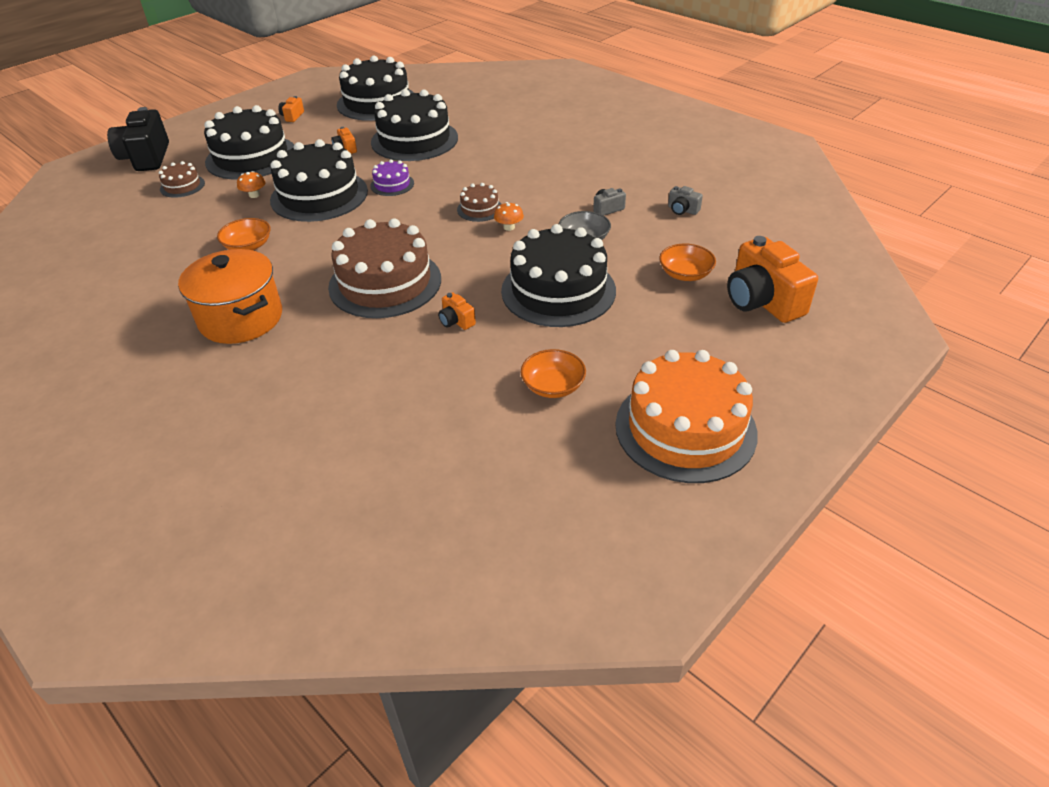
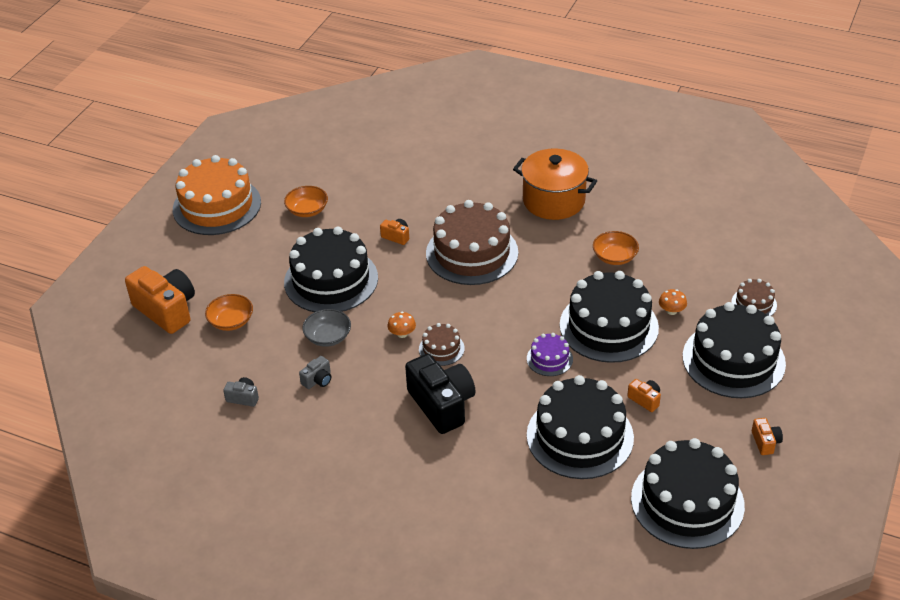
camera: 160 degrees right, 0 degrees up
(146, 158) = (842, 330): black camera -> black camera (442, 405)

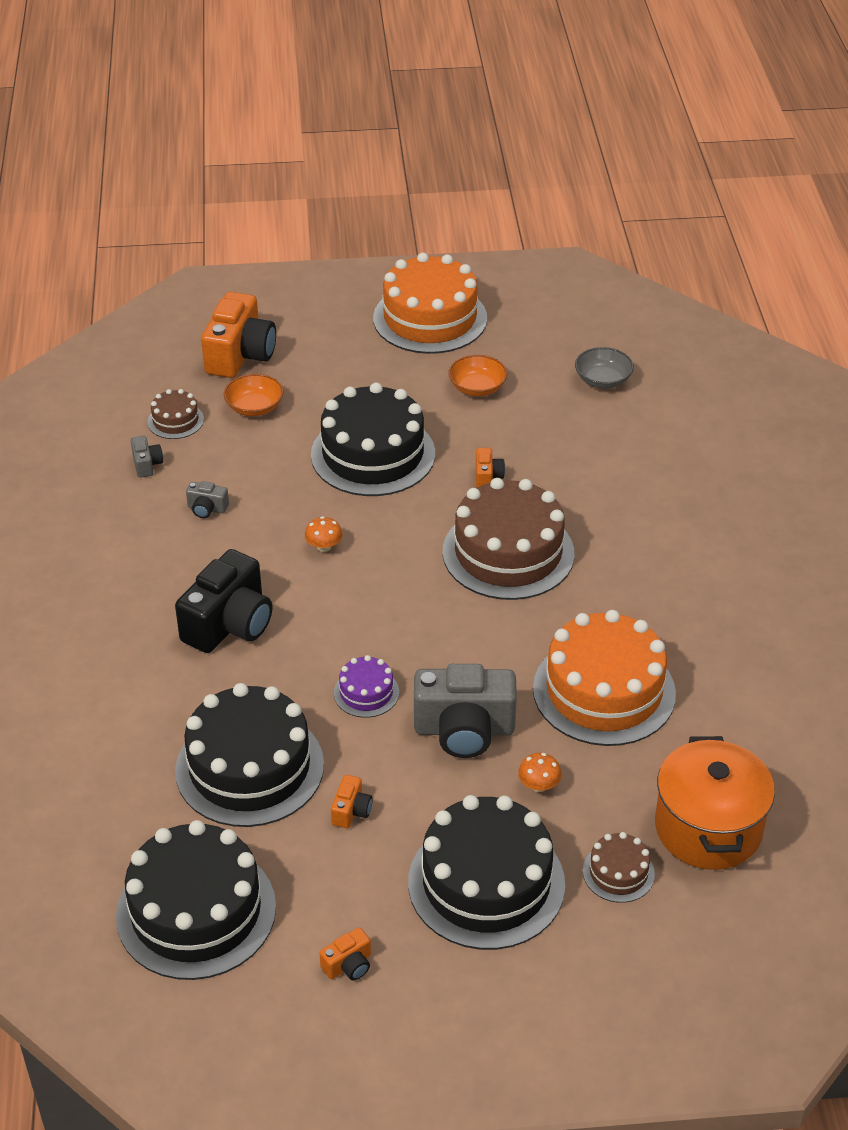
camera: 60 degrees right, 0 degrees up
(328, 337) = (279, 489): grey bowl -> grey bowl (603, 380)
(441, 349) = (321, 589): brown cake -> brown cake (175, 420)
(553, 200) = (670, 592): orange pot -> orange pot (708, 828)
(609, 326) = (464, 730): black cake -> grey camera
(614, 257) = (604, 691): orange bowl -> orange cake

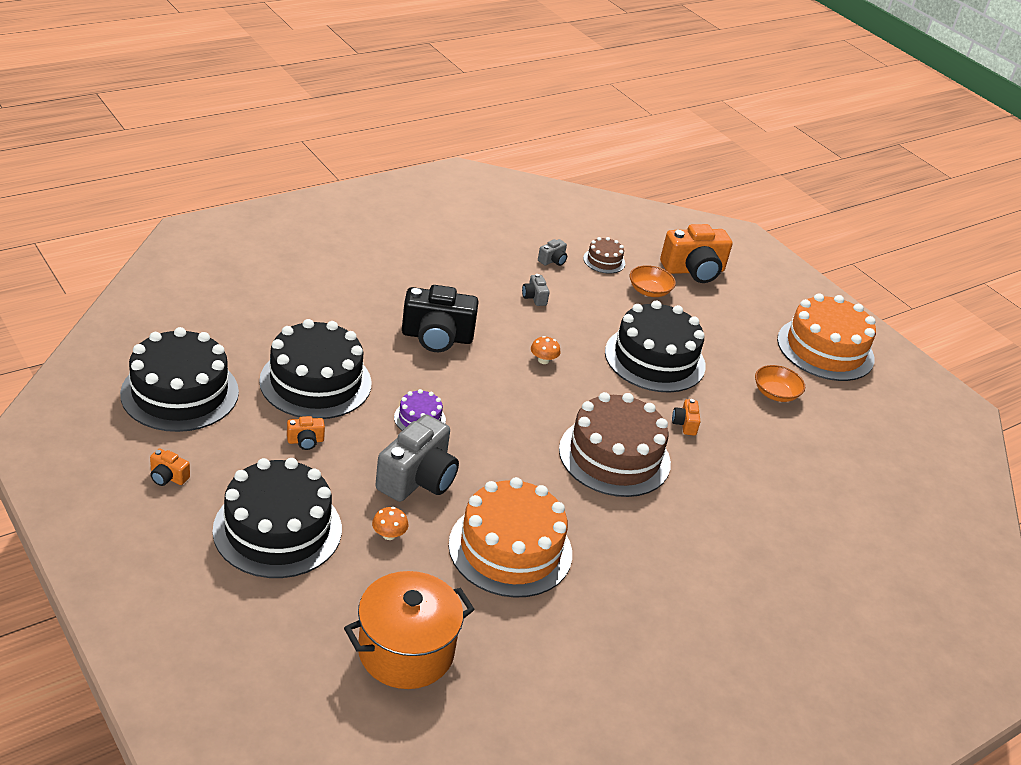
camera: 55 degrees right, 5 degrees down
(464, 730) = (417, 479): grey camera -> grey camera turned 120 degrees counterclockwise
(487, 477) = (685, 424): orange camera -> orange camera turned 120 degrees clockwise
(603, 380) = (855, 462): grey bowl -> none
(618, 872) = (328, 604): brown cake -> none

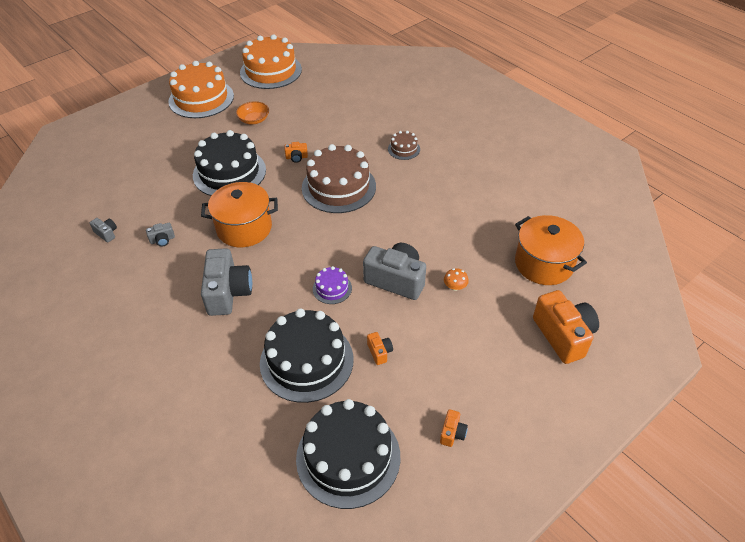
camera: 90 degrees left, 10 degrees up
(277, 529) = (476, 348): black cake -> none
(437, 337) = (228, 292): black camera -> grey camera
(510, 549) = (441, 227): orange cake -> orange cake (271, 71)
(543, 360) = (244, 228): orange mushroom -> orange pot
(604, 261) = (104, 204): brown cake -> brown cake (404, 149)
(649, 291) = (144, 178): orange bowl -> none
(693, 270) = (113, 156): orange camera -> orange camera (563, 335)

